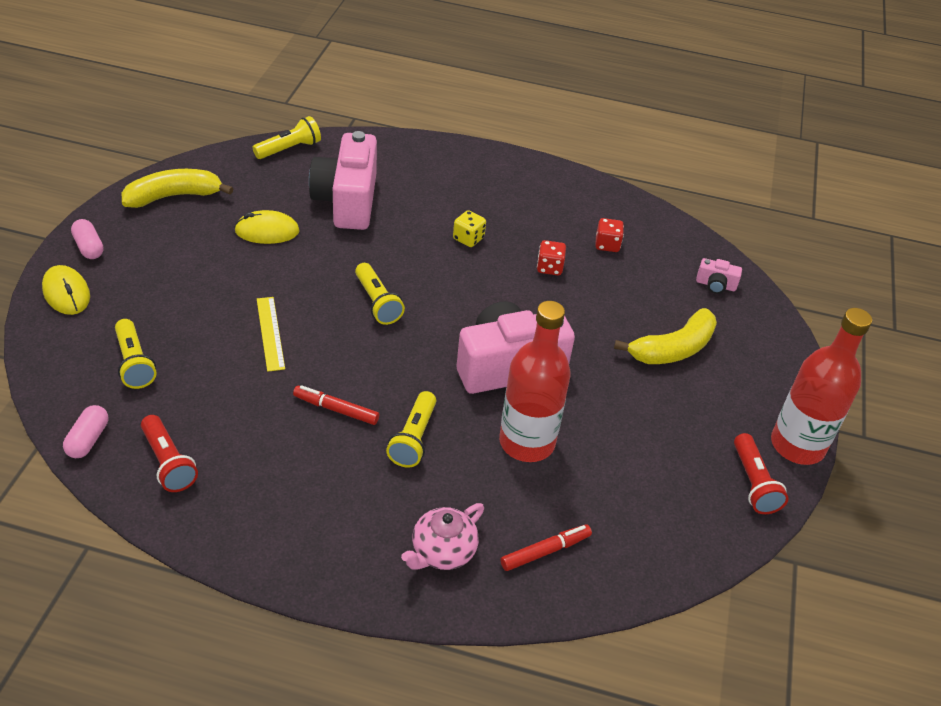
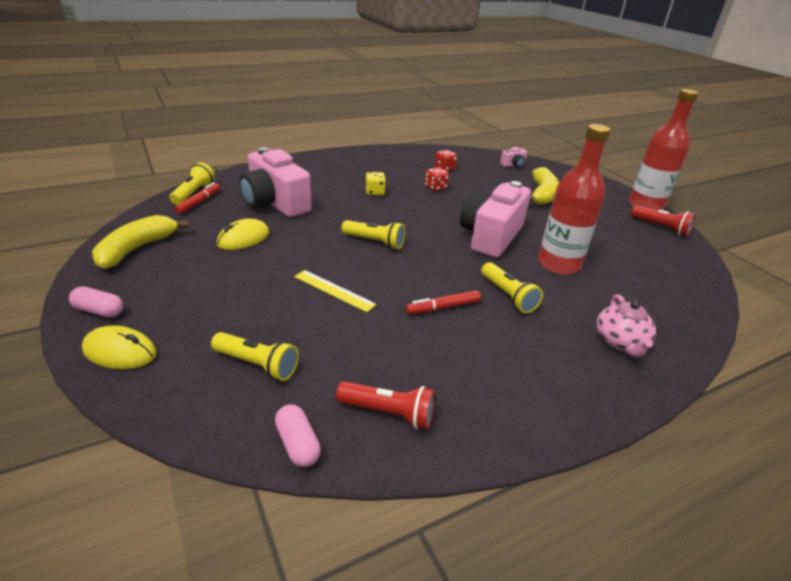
camera: 40 degrees left, 10 degrees down
(545, 551) = (655, 307): red marker -> red marker (199, 202)

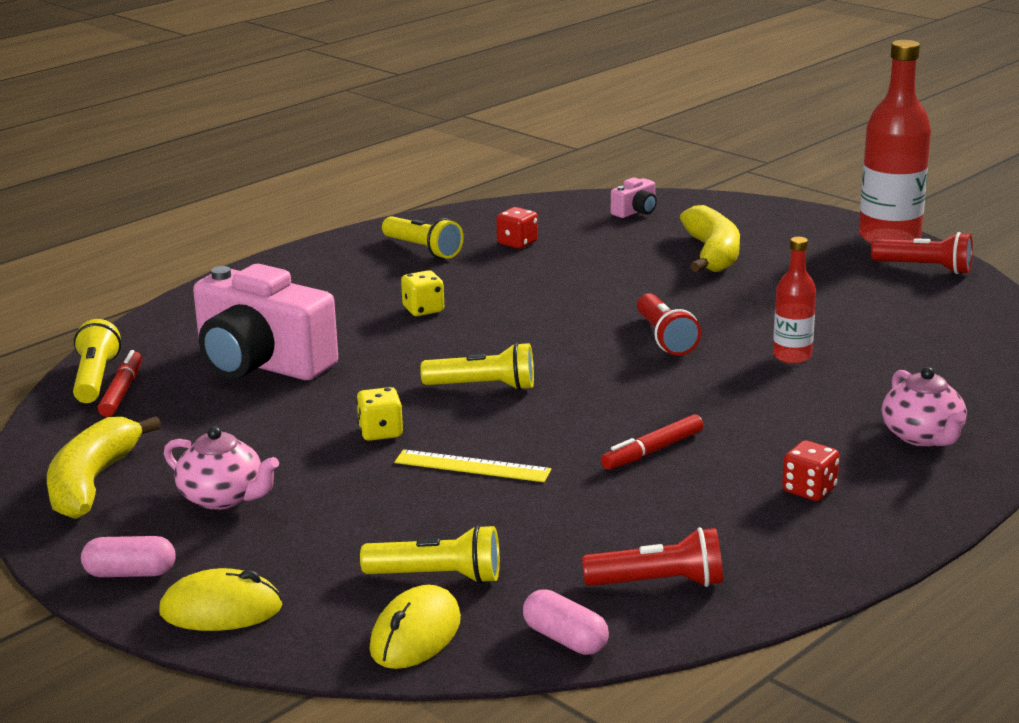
camera: 15 degrees left, 10 degrees down
(190, 275) = (223, 498): none -> pink teapot
(243, 239) = (260, 429): yellow mouse -> yellow mouse (415, 635)
(301, 256) = (380, 432): none -> yellow dice
(435, 187) = (524, 280): red dice -> red dice (809, 490)
(491, 236) = (665, 338): pink camera -> red flashlight
(508, 296) = (739, 415): yellow flashlight -> yellow flashlight (423, 249)
(558, 264) = (792, 356): red bottle -> red bottle, size x0.54

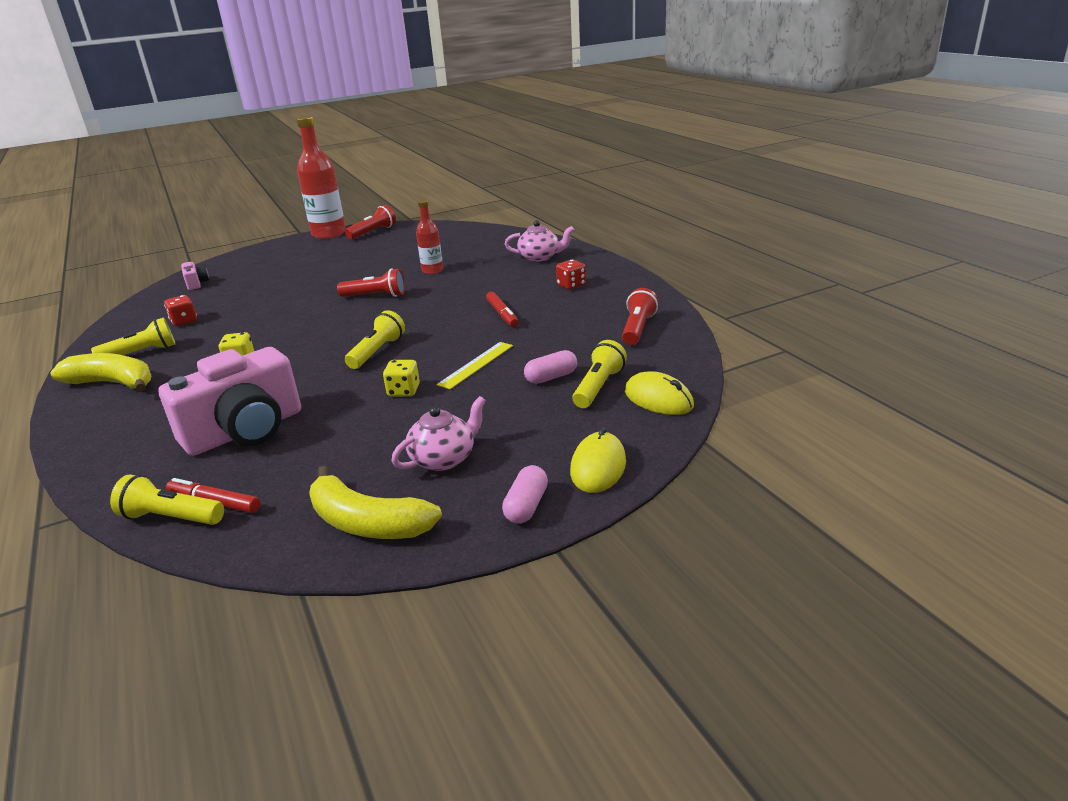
camera: 70 degrees left, 5 degrees up
(565, 639) = (680, 357): pink capsule -> pink capsule (551, 377)
(712, 254) = (287, 272): yellow banana -> yellow banana (113, 383)

